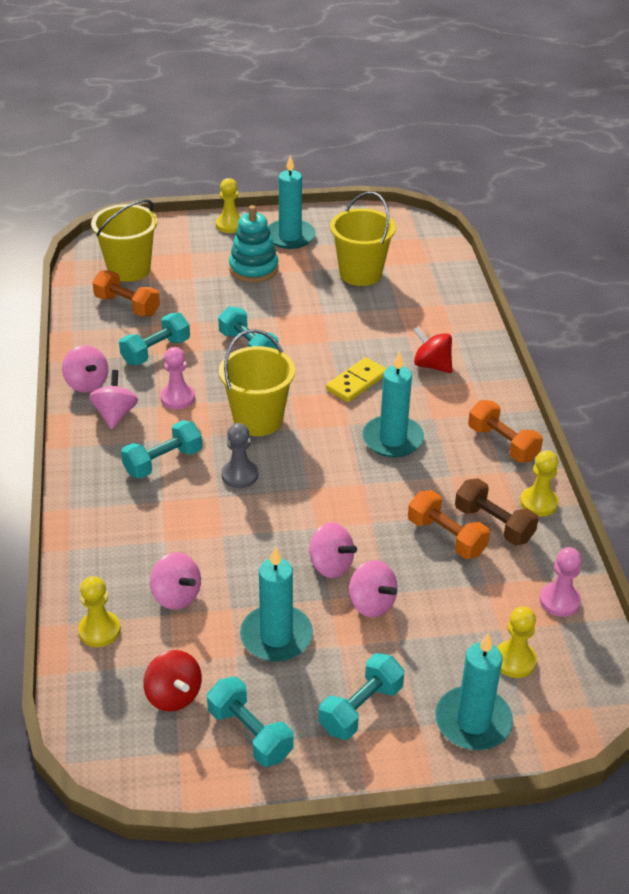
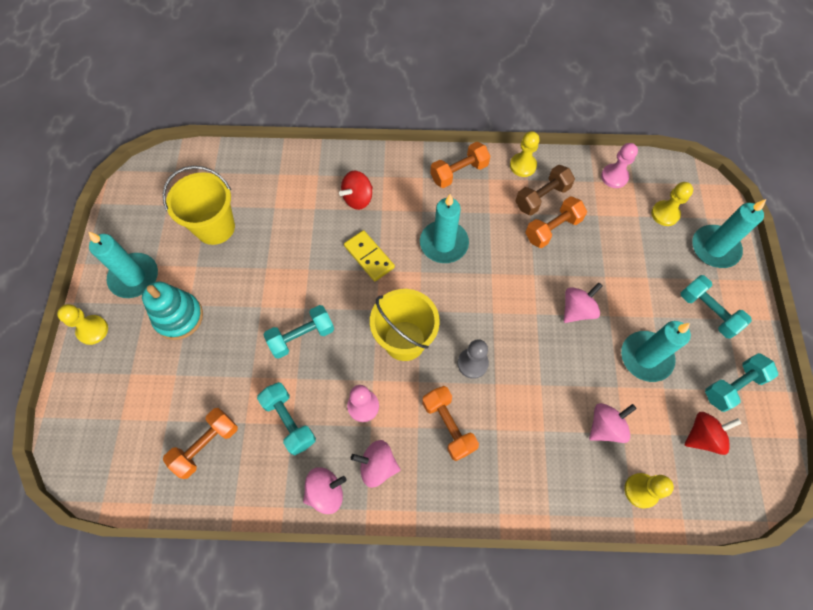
camera: 80 degrees left, 25 degrees up
(129, 269) = (140, 440): yellow bucket -> none
(163, 462) = (448, 426): turquoise dumbbell -> orange dumbbell
(371, 603) = (615, 289): pink spinning top -> none

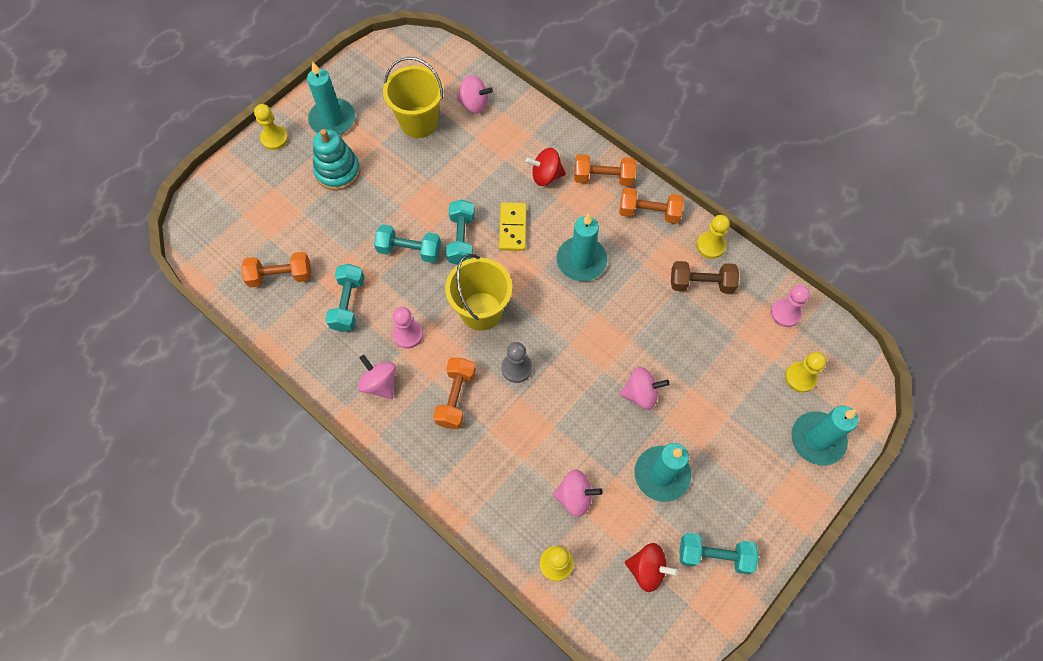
camera: 40 degrees right, 0 degrees up
(326, 492) = (329, 372): pink spinning top -> pink spinning top (474, 104)
(552, 229) = (684, 316): orange dumbbell -> orange dumbbell (603, 178)
(708, 312) = (754, 483): turquoise dumbbell -> turquoise dumbbell (461, 239)

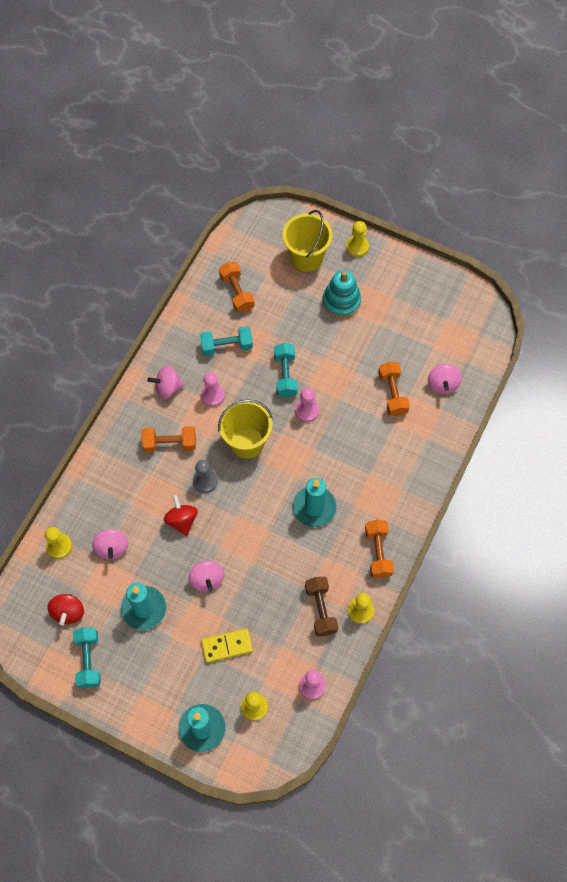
camera: 75 degrees right, 0 degrees up
(332, 119) = (389, 282): turquoise candle -> none
(380, 383) = (168, 388): pink spinning top -> pink spinning top turned 135 degrees counterclockwise
(419, 122) = (409, 347): yellow bucket -> yellow bucket (306, 258)
(461, 239) = (307, 410): turquoise dumbbell -> pink pawn
(513, 228) = (329, 446): yellow domino -> yellow domino (227, 646)
(546, 176) = (388, 460): red spinning top -> red spinning top (182, 520)
(603, 178) = (401, 507): orange dumbbell -> orange dumbbell (392, 394)

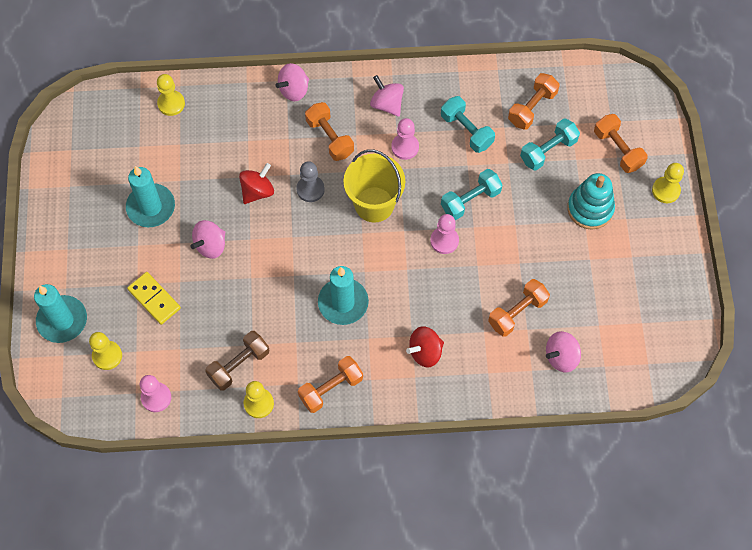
camera: 60 degrees right, 0 degrees up
(68, 612) = (112, 146): red spinning top -> red spinning top (425, 352)
(88, 660) = (76, 188): turquoise dumbbell -> turquoise dumbbell (548, 150)
(112, 548) = (195, 147): pink spinning top -> pink spinning top (294, 90)
(306, 258) = (617, 149): yellow bucket -> orange dumbbell

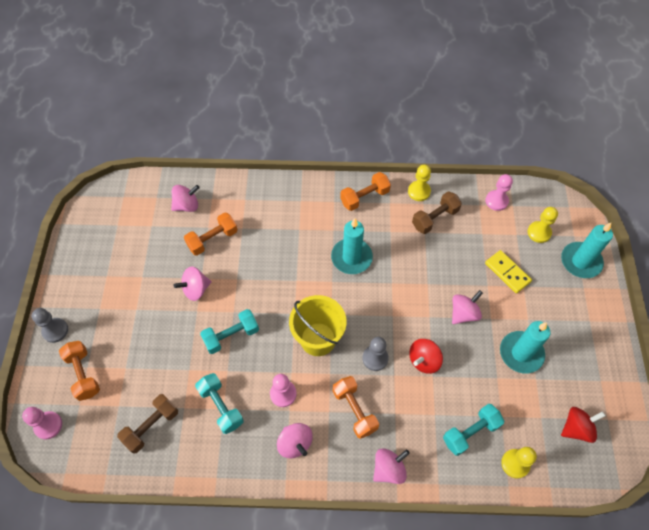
camera: 175 degrees left, 5 degrees down
(425, 352) = (290, 217): red spinning top -> red spinning top (576, 428)
(444, 241) = (261, 301): pink pawn -> pink pawn (48, 425)
(522, 248) = (196, 289): none -> pink spinning top
(532, 108) = (151, 426): orange dumbbell -> brown dumbbell
(548, 150) = (148, 378): turquoise dumbbell -> turquoise dumbbell (470, 432)
(590, 209) = (128, 319): turquoise stacking toy -> none
(665, 190) = (55, 330): yellow pawn -> grey pawn

